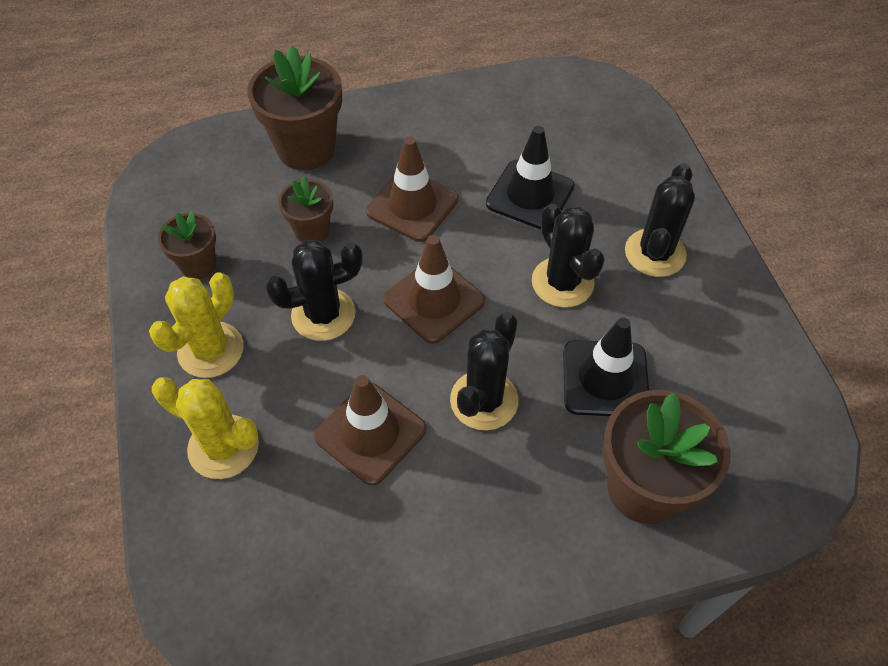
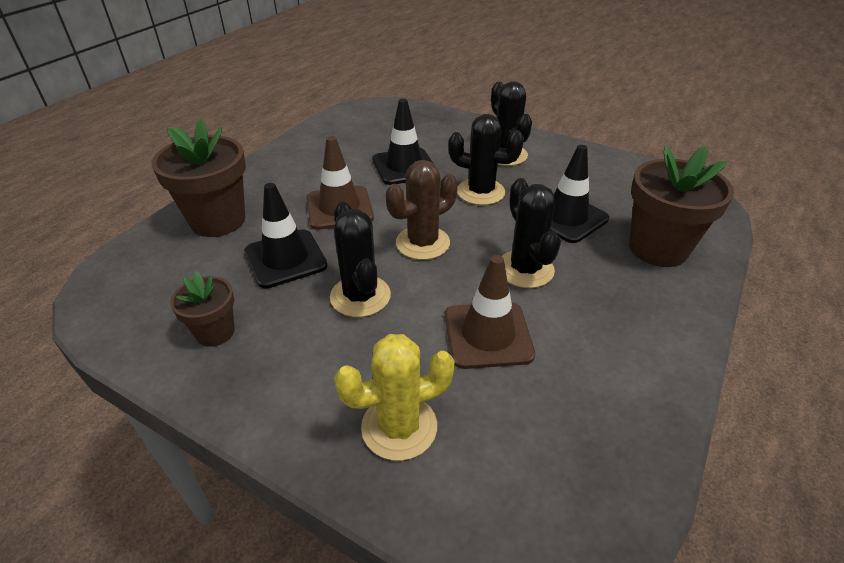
camera: 45 degrees left, 15 degrees down
(211, 350) = (301, 375): yellow cactus -> none
(312, 231) = (285, 259): brown flower pot -> black traffic cone
(323, 314) = (360, 296): black cactus -> black cactus turned 45 degrees counterclockwise
(434, 300) = (422, 243): brown traffic cone -> brown cactus

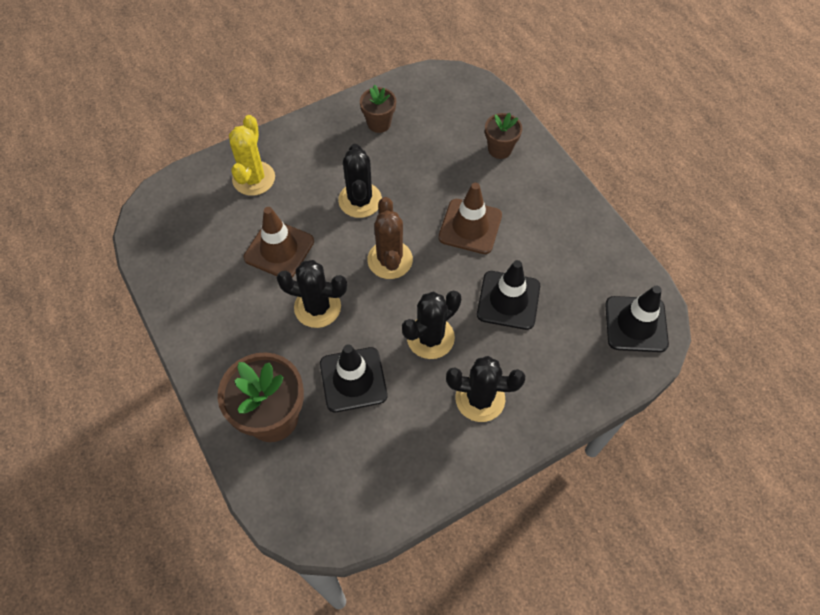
camera: 120 degrees right, 20 degrees up
(218, 220) = (500, 149): brown flower pot -> brown flower pot, size x0.56
(285, 259) = (426, 174): black traffic cone -> black traffic cone (636, 324)
(360, 296) = (360, 200): black cactus -> black cactus turned 75 degrees clockwise

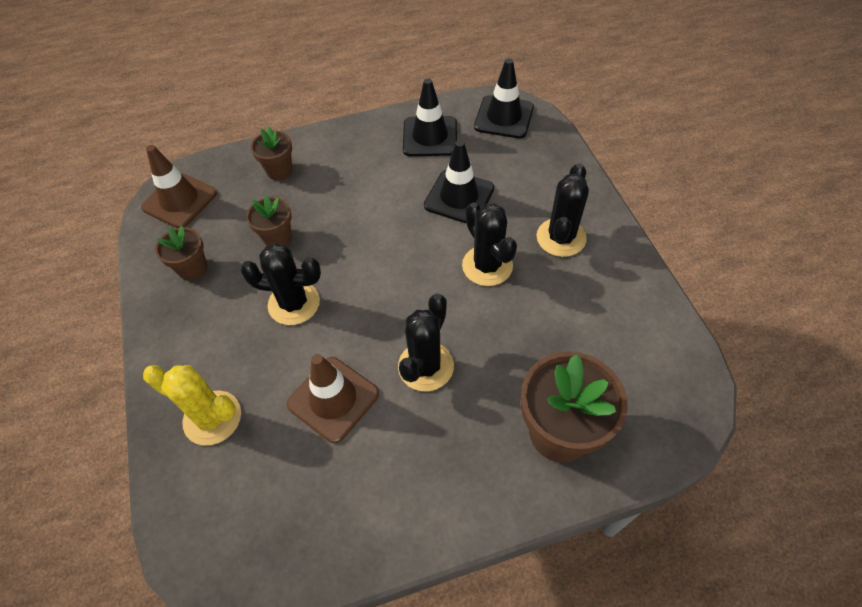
camera: 75 degrees left, 5 degrees down
(353, 379) = (524, 343): black traffic cone -> black traffic cone (430, 137)
(390, 260) = (383, 286): brown cactus -> none
(423, 170) = (277, 238): none -> brown flower pot
(470, 226) = (365, 211): brown traffic cone -> brown traffic cone (179, 200)

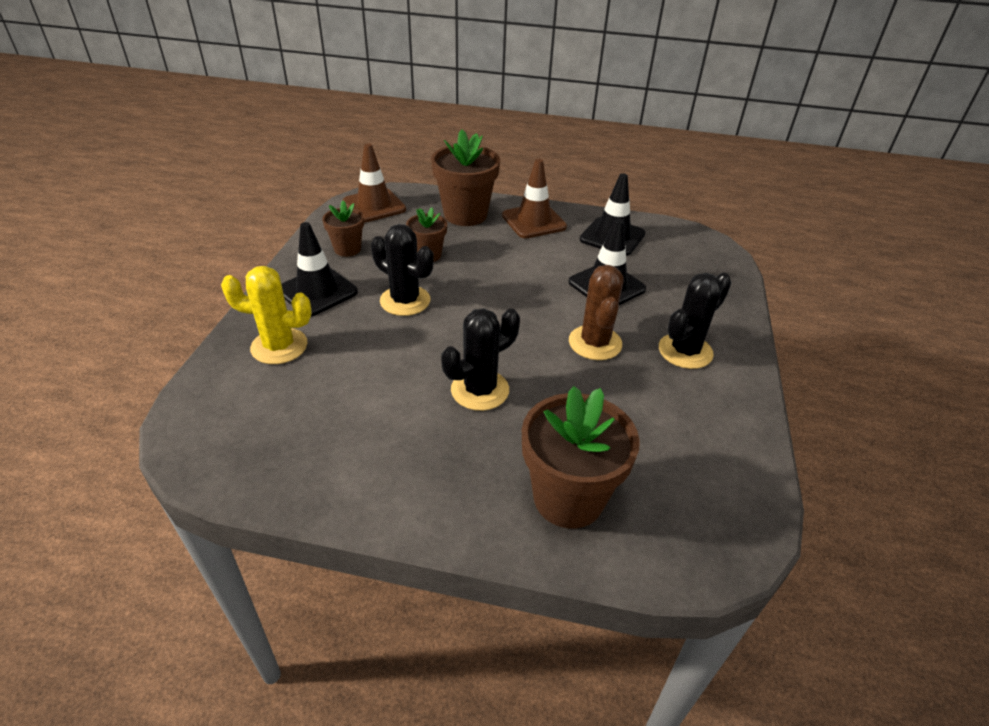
camera: 25 degrees right, 15 degrees down
(212, 418) = (279, 346): yellow cactus -> yellow cactus turned 45 degrees counterclockwise
(279, 170) = (465, 215): brown flower pot -> brown flower pot, size x1.80
(333, 399) = (382, 377): brown traffic cone -> brown traffic cone (534, 221)
(487, 266) = (595, 343): black cactus -> brown cactus
(504, 117) = (693, 247): black traffic cone -> black traffic cone (317, 291)

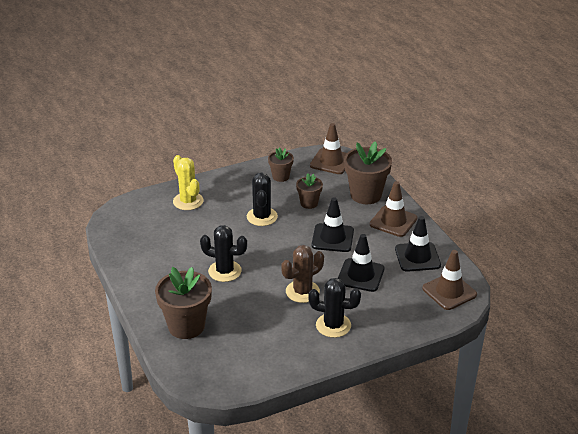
camera: 55 degrees right, 5 degrees down
(317, 291) = (237, 188): black traffic cone -> black traffic cone (332, 238)
(690, 246) = (449, 291): none -> brown traffic cone

